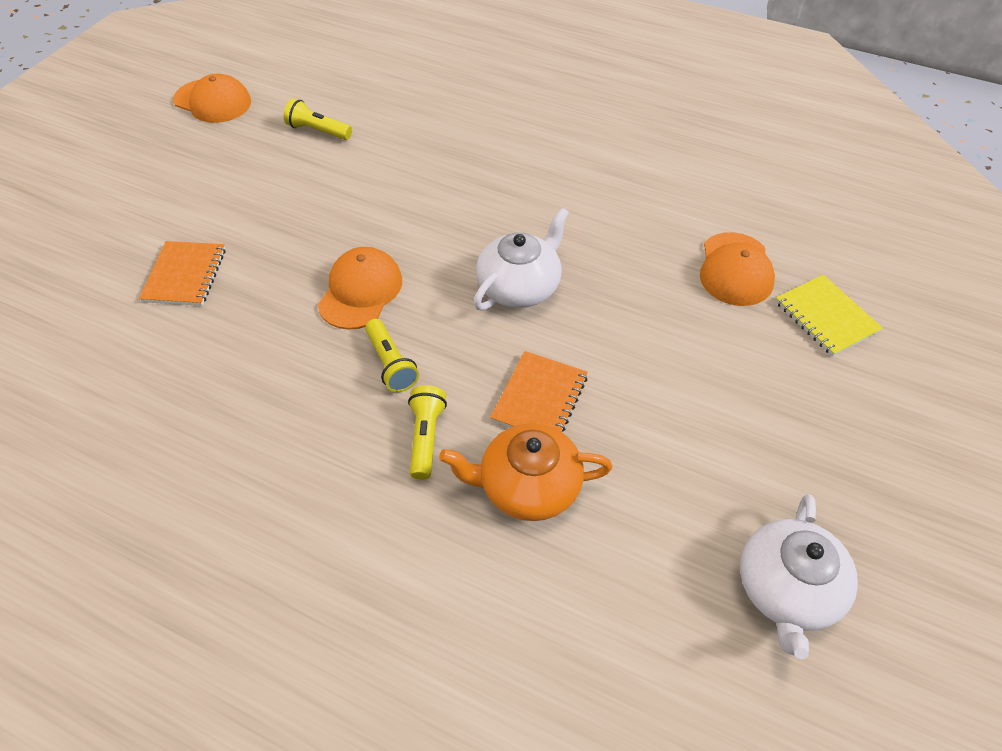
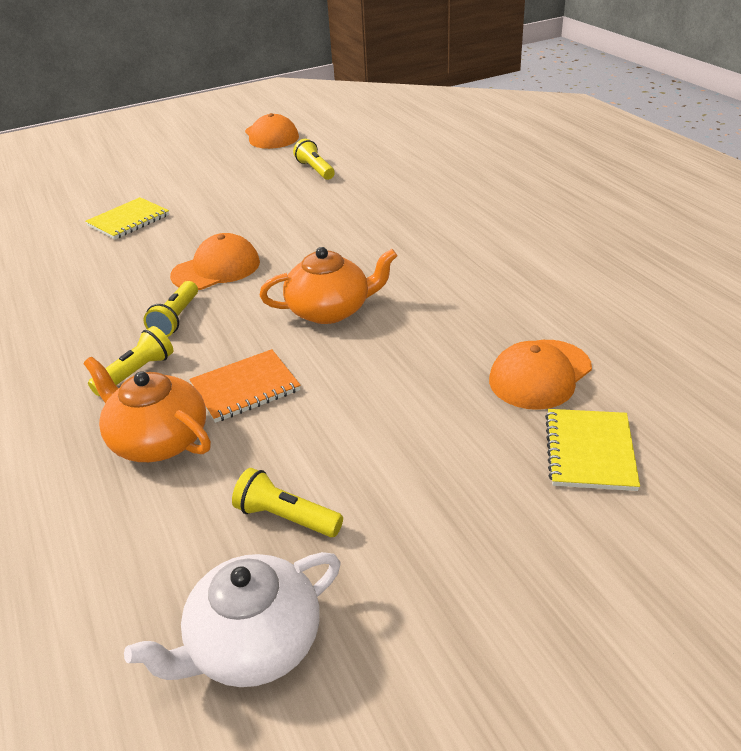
camera: 40 degrees right, 15 degrees down
(185, 275) = (128, 220): orange notebook -> yellow notebook
(519, 286) = (330, 310): white teapot -> orange teapot
(700, 487) = (286, 517): none -> yellow flashlight

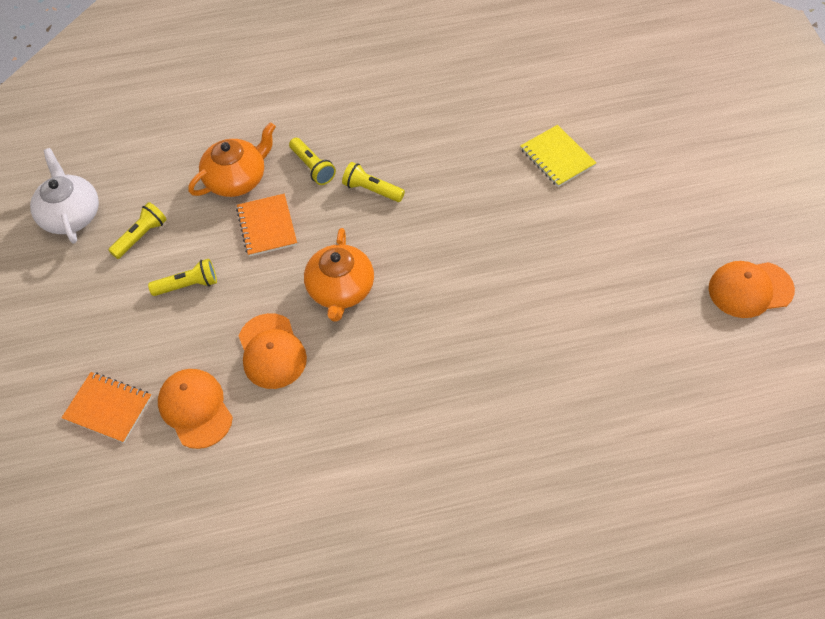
camera: 105 degrees right, 20 degrees up
(216, 269) = (439, 218): orange cap -> orange cap (271, 351)
(315, 170) = (631, 320): yellow flashlight -> yellow flashlight (188, 285)
(589, 451) = (108, 408): yellow notebook -> orange notebook

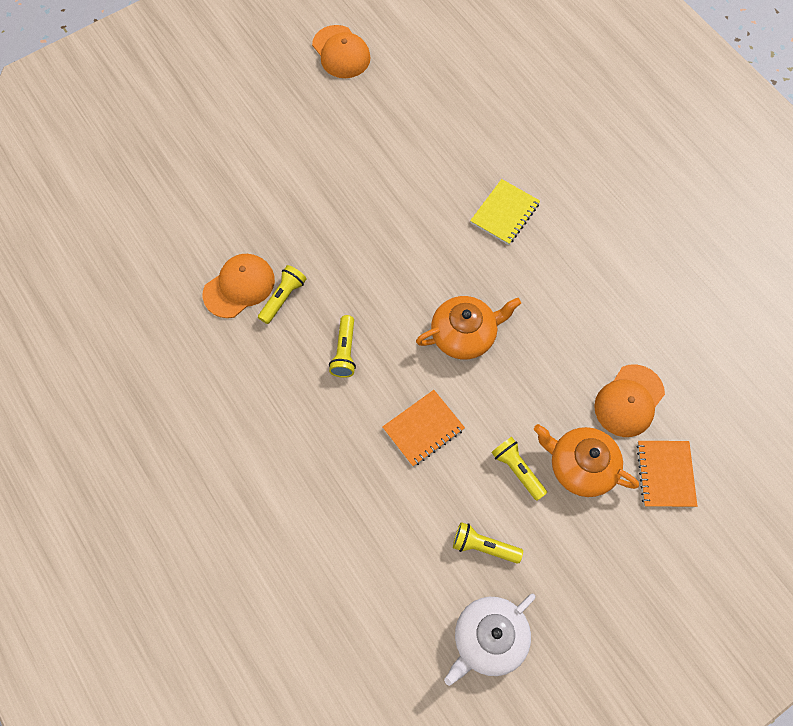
camera: 115 degrees left, 10 degrees up
(237, 179) = (378, 485): orange teapot -> orange teapot (580, 466)
(271, 351) = (549, 364): orange cap -> orange cap (239, 287)
(313, 167) = (336, 417): yellow flashlight -> yellow flashlight (283, 298)
(557, 157) = (251, 212): yellow notebook -> yellow notebook (505, 213)

